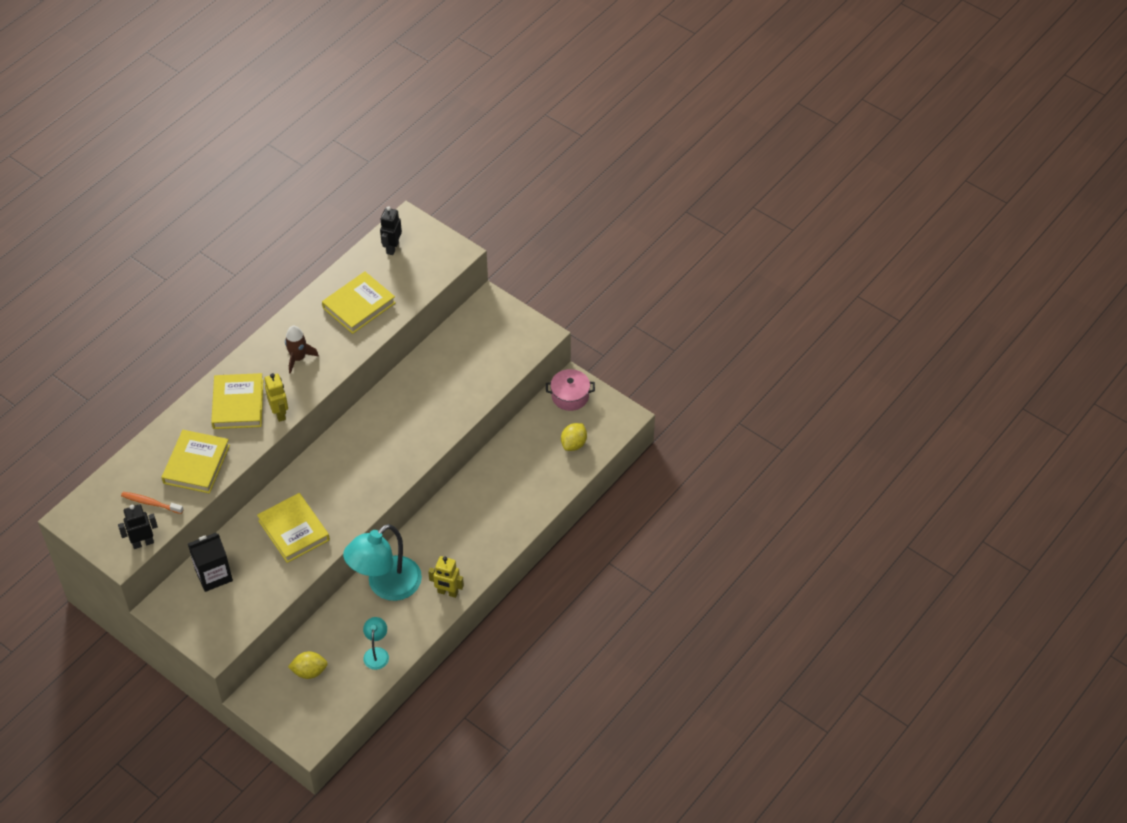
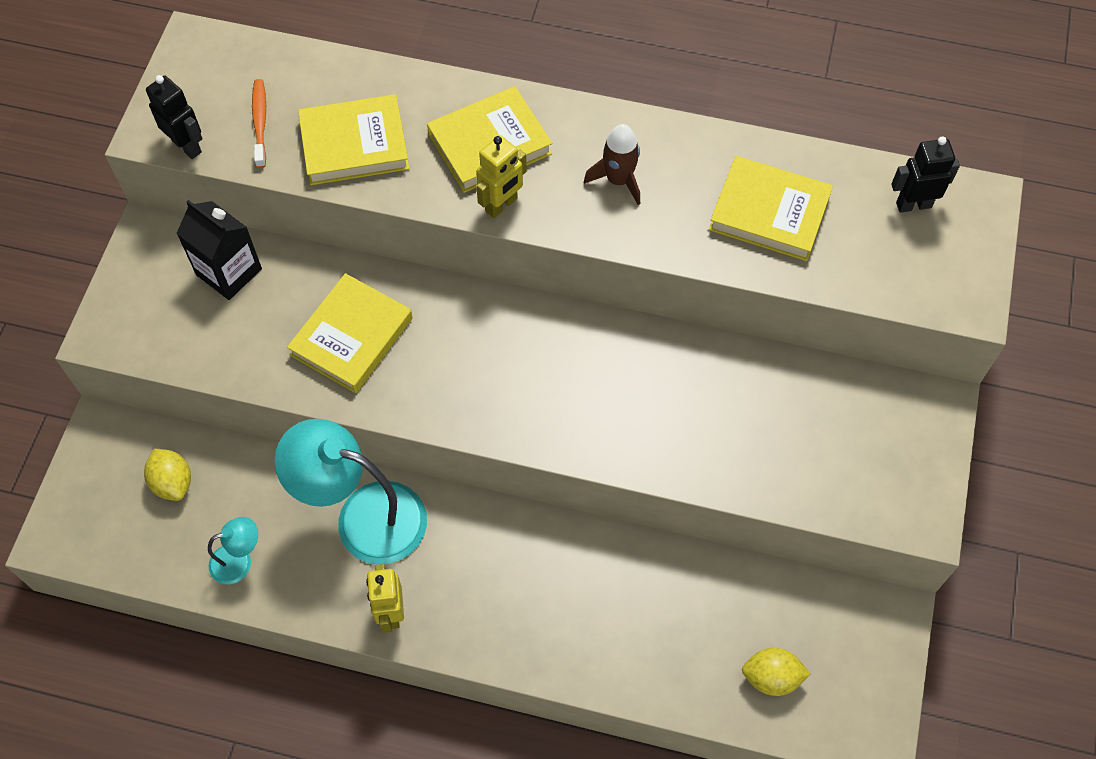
camera: 65 degrees right, 10 degrees up
(570, 396) = (863, 626): pink pot -> none

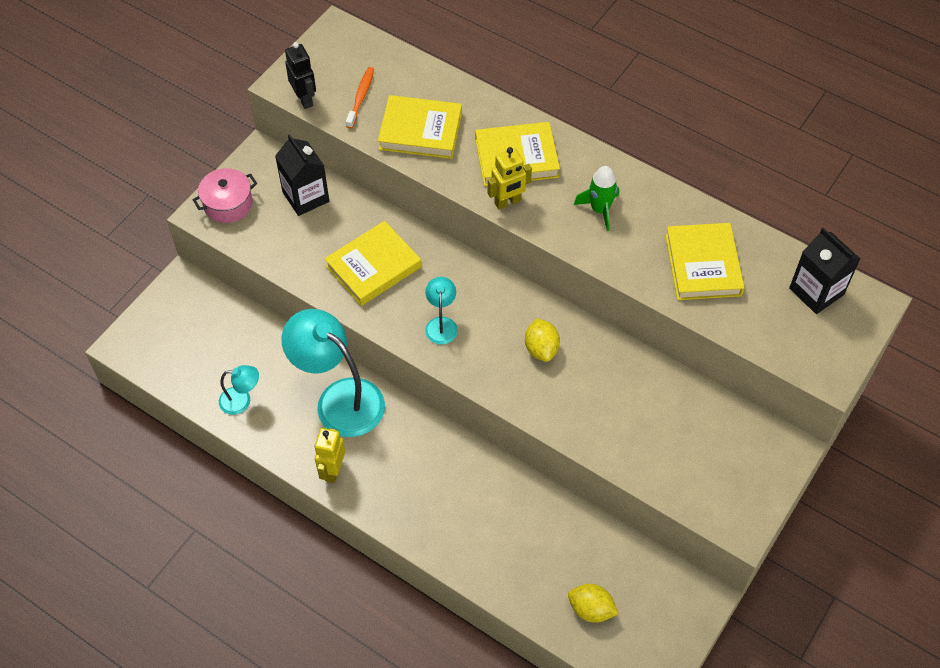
camera: 20 degrees right, 5 degrees down
(130, 312) = (228, 204): none -> pink pot
(173, 482) = (217, 333): yellow lemon -> yellow lemon (541, 349)
(466, 384) = (441, 324): none -> turquoise lamp
(618, 180) = (600, 209): brown rocket -> green rocket
(769, 213) = (702, 265): yellow book -> yellow book turned 45 degrees clockwise
(913, 204) = (816, 291): black robot -> black carton

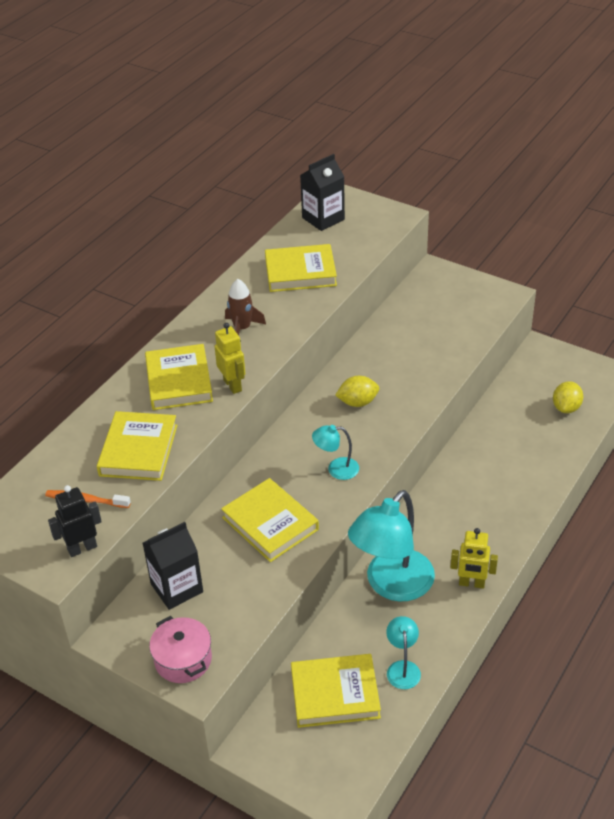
camera: 90 degrees left, 15 degrees down
(223, 345) = (335, 694): none -> yellow book
(600, 209) = (242, 328): green rocket -> brown rocket

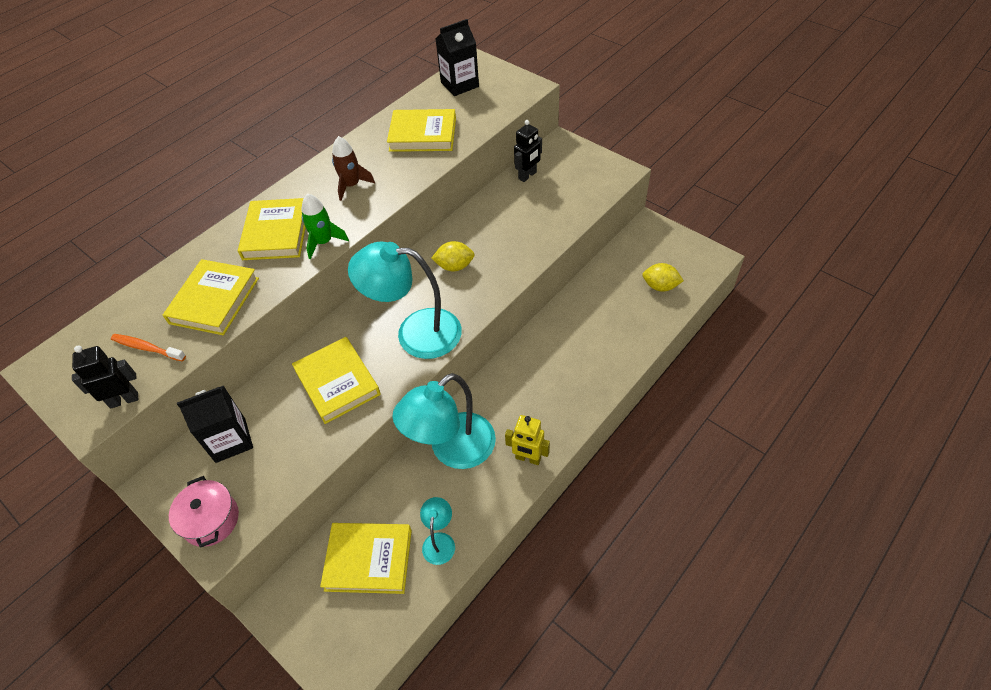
camera: 10 degrees right, 10 degrees up
(233, 385) = (324, 242): yellow robot -> green rocket
(336, 469) = (415, 332): turquoise lamp -> turquoise lamp, size x2.13
(408, 306) = (527, 175): none -> black robot
(566, 408) = (660, 286): yellow lemon -> yellow lemon turned 75 degrees clockwise

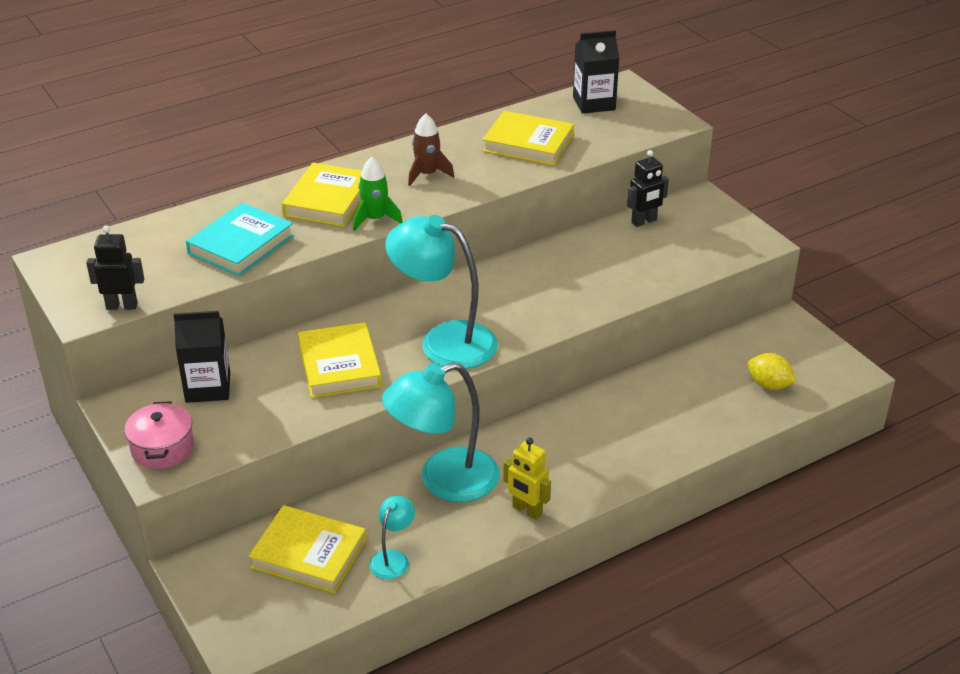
camera: 15 degrees right, 15 degrees down
(147, 348) = (159, 269): orange toothbrush -> none
(214, 300) = (241, 244): yellow book -> turquoise book
(454, 266) = (516, 290): yellow lemon -> none

